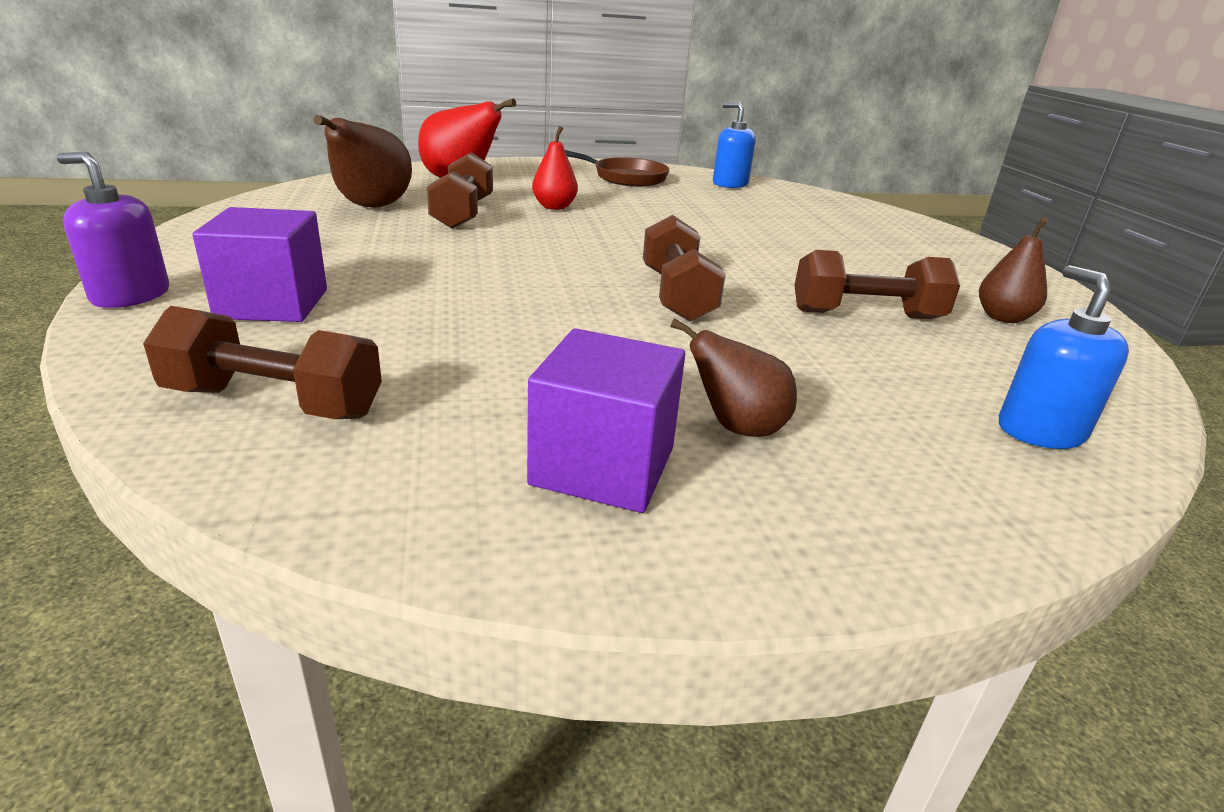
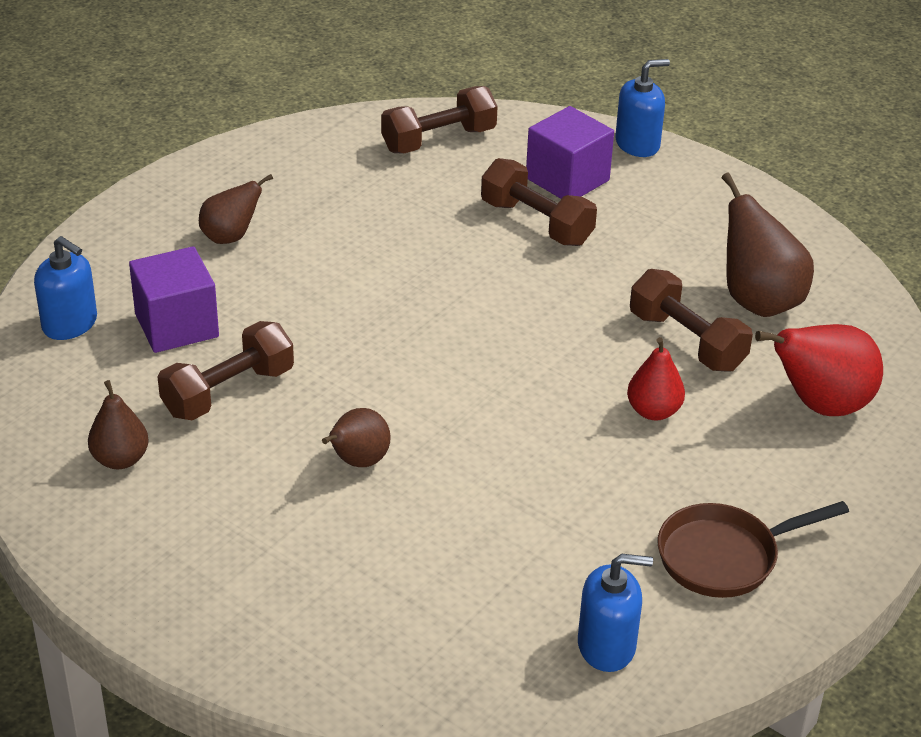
camera: 140 degrees right, 10 degrees up
(130, 295) = (637, 144): purple soap dispenser -> blue soap dispenser
(603, 466) = (267, 186): purple cube -> purple cube (176, 325)
(676, 295) = (377, 331): brown dumbbell -> brown dumbbell (536, 223)
(790, 255) = (358, 462): none -> brown pear

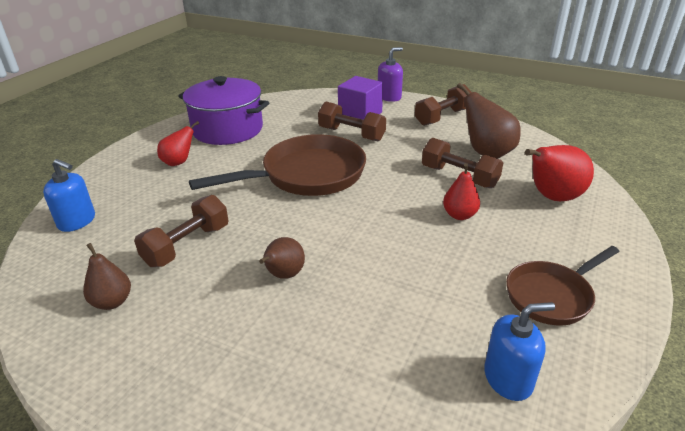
camera: 10 degrees left, 5 degrees down
(176, 325) = (149, 212): purple cube -> none
(230, 237) = (179, 162): brown pear -> red pear
(321, 177) = (227, 129): none -> purple pot
(435, 297) = (307, 175): none -> brown pan
(439, 140) = (287, 107): brown dumbbell -> brown dumbbell (442, 117)
(637, 144) = (389, 97): blue soap dispenser -> purple soap dispenser

